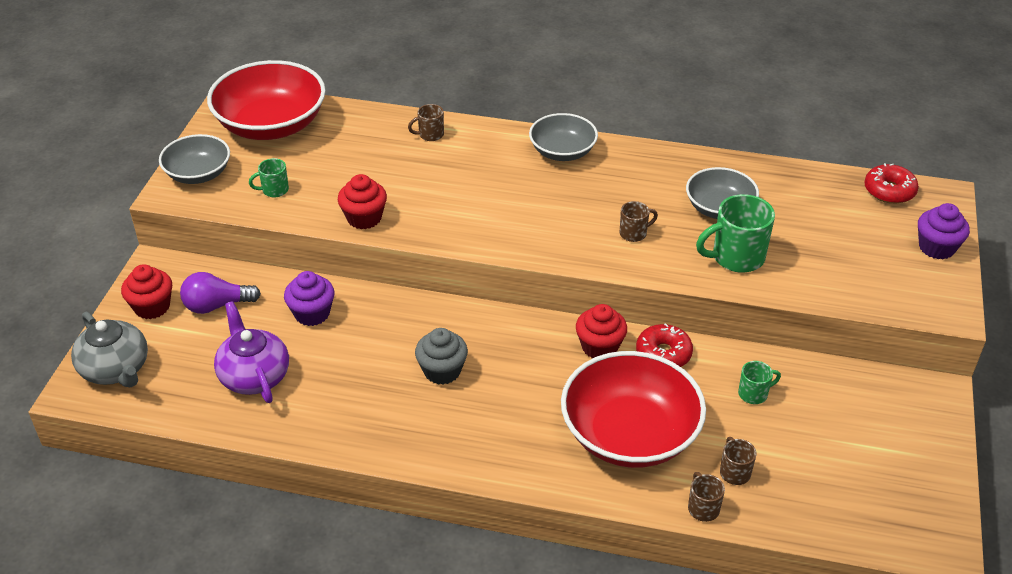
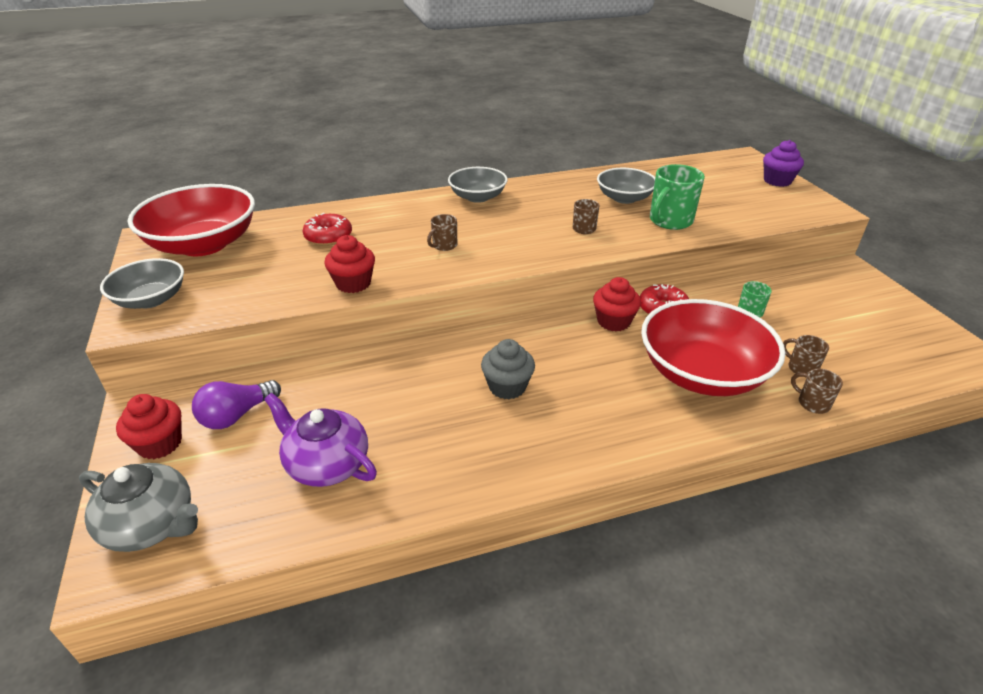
camera: 30 degrees left, 5 degrees down
(274, 190) = (245, 289): green mug -> none
(312, 313) = (344, 386): purple cupcake -> none
(430, 135) = (360, 214): brown mug -> brown mug (444, 245)
(889, 191) = (713, 162): red donut -> red donut (328, 237)

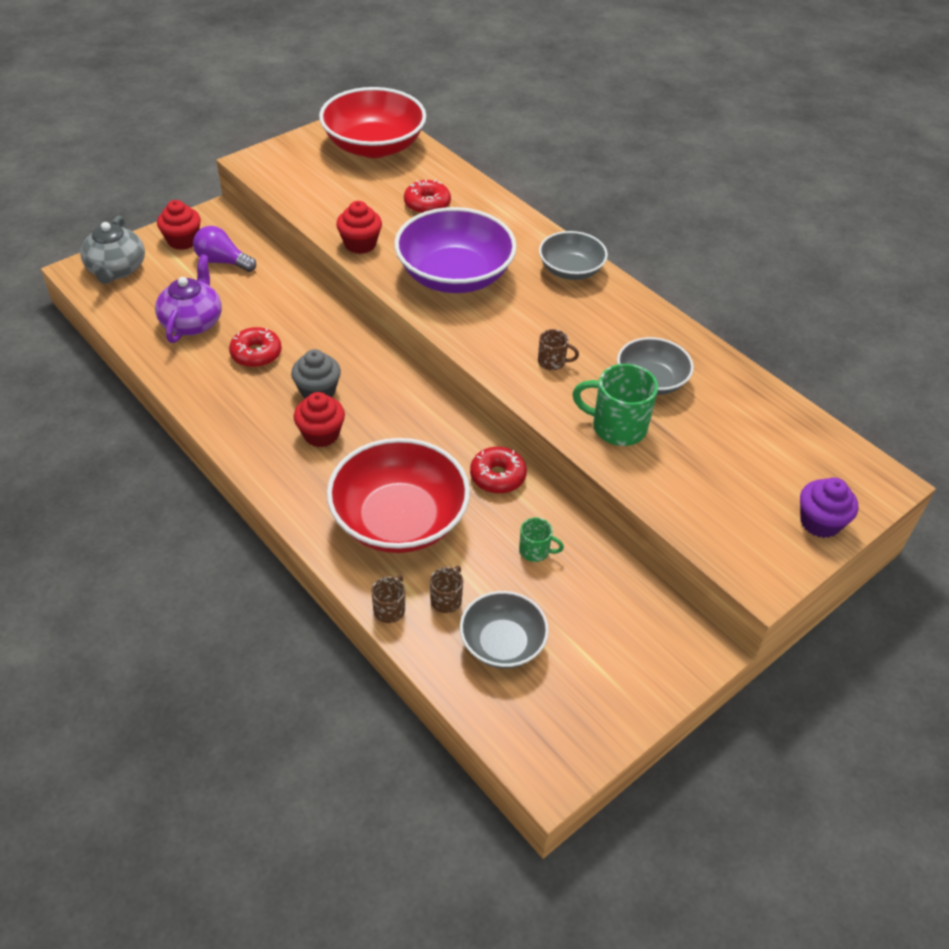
camera: 65 degrees right, 10 degrees up
(151, 299) = (285, 157): grey bowl -> grey bowl (502, 643)
(421, 420) = (256, 354): none -> red donut
(444, 245) = (454, 275): brown mug -> purple bowl
(613, 321) = (453, 442): red cupcake -> red cupcake (321, 434)

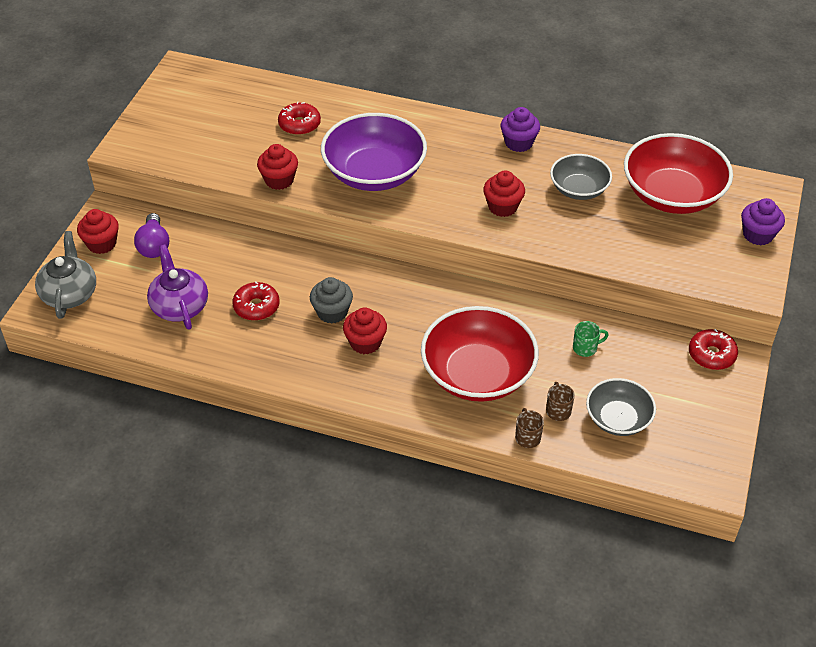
camera: 30 degrees left, 0 degrees up
(117, 270) = (70, 294): grey teapot -> grey teapot turned 150 degrees counterclockwise
(223, 261) = (154, 246): purple light bulb -> purple light bulb turned 90 degrees counterclockwise
(374, 146) = (210, 93): red bowl -> red bowl (672, 195)
(497, 476) = (516, 310): red donut -> red donut (711, 355)
(552, 362) = (502, 207): brown mug -> red cupcake
(570, 270) = (453, 131): grey bowl -> none
(617, 427) = (585, 233): green mug -> none
(628, 309) = (518, 143): none -> purple cupcake

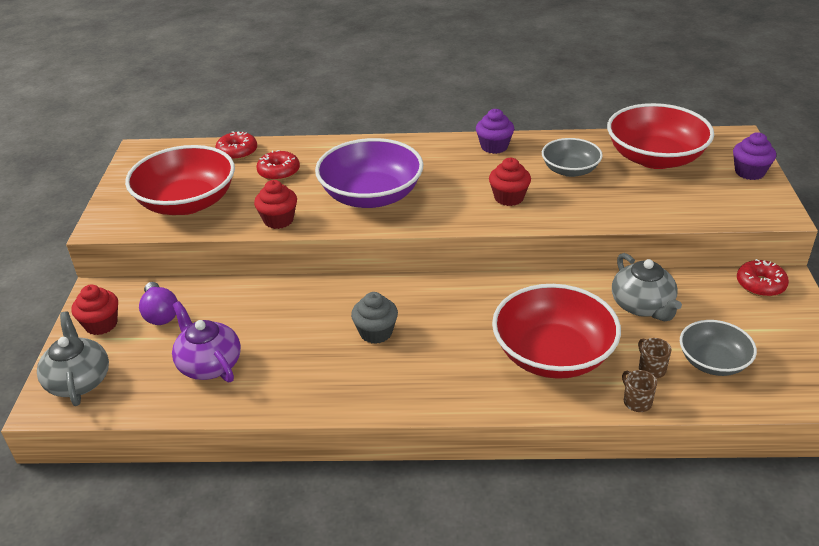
camera: 15 degrees left, 10 degrees down
(204, 140) = (187, 202): none -> red bowl
(256, 307) = (294, 345): red donut -> red donut (237, 152)
(365, 342) = (424, 352): red cupcake -> none
(585, 348) = (642, 306): green mug -> grey teapot

